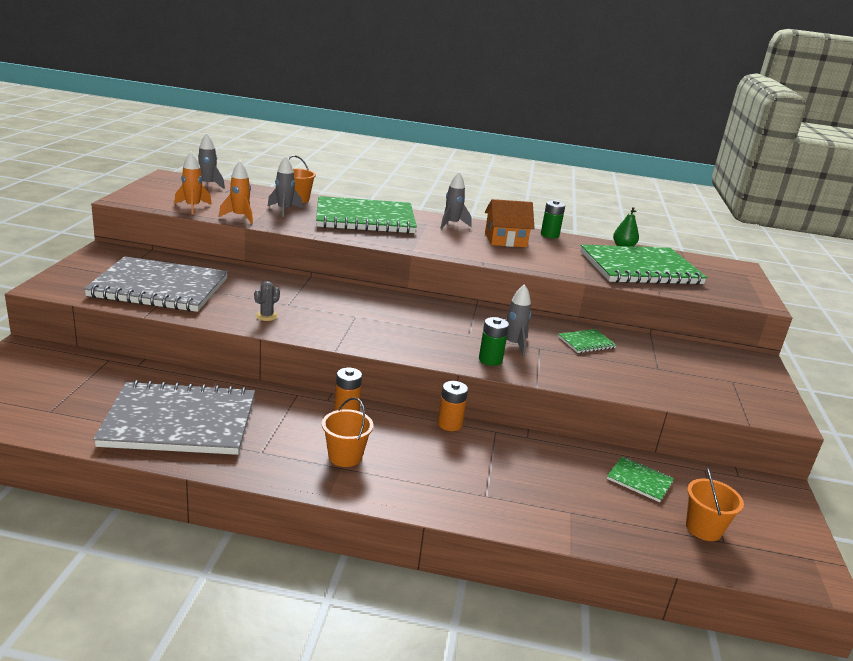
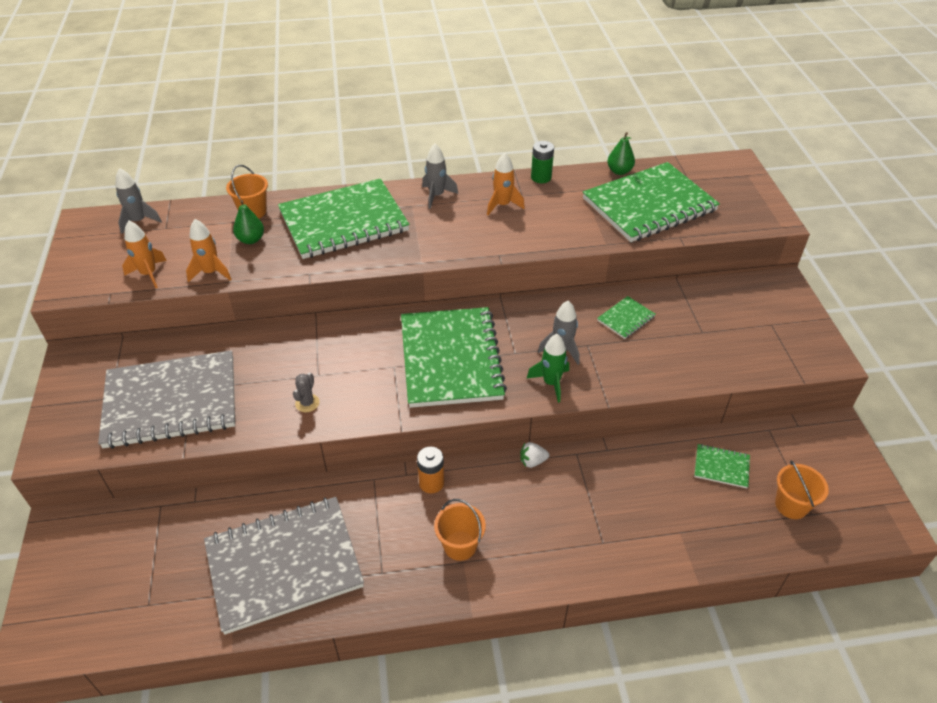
camera: 15 degrees left, 20 degrees up
(284, 210) = (251, 240): grey rocket -> green pear
(408, 324) = (451, 359): none -> green notebook
(450, 424) = (532, 461): orange battery -> white strawberry
(490, 360) = (551, 383): green battery -> green rocket
(505, 240) = (502, 205): orange house -> orange rocket

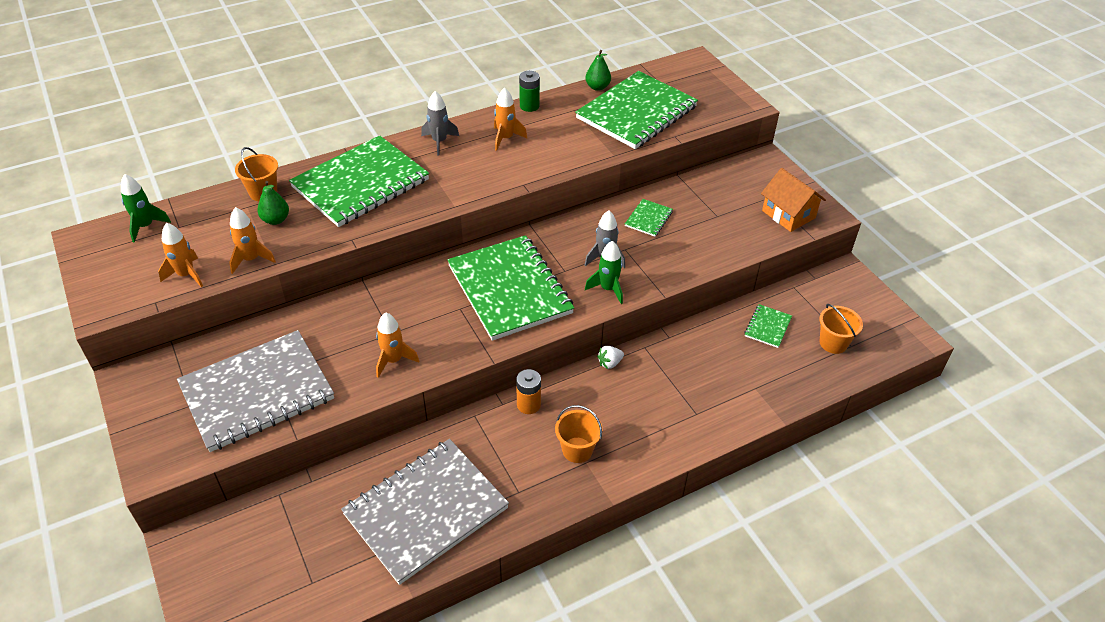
camera: 20 degrees left, 0 degrees up
(139, 221) = (146, 226): grey rocket -> green rocket
(307, 403) = (393, 360): grey cactus -> orange rocket
(721, 467) = (767, 327): green notebook -> green notebook turned 60 degrees counterclockwise
(784, 348) = (788, 214): none -> orange house

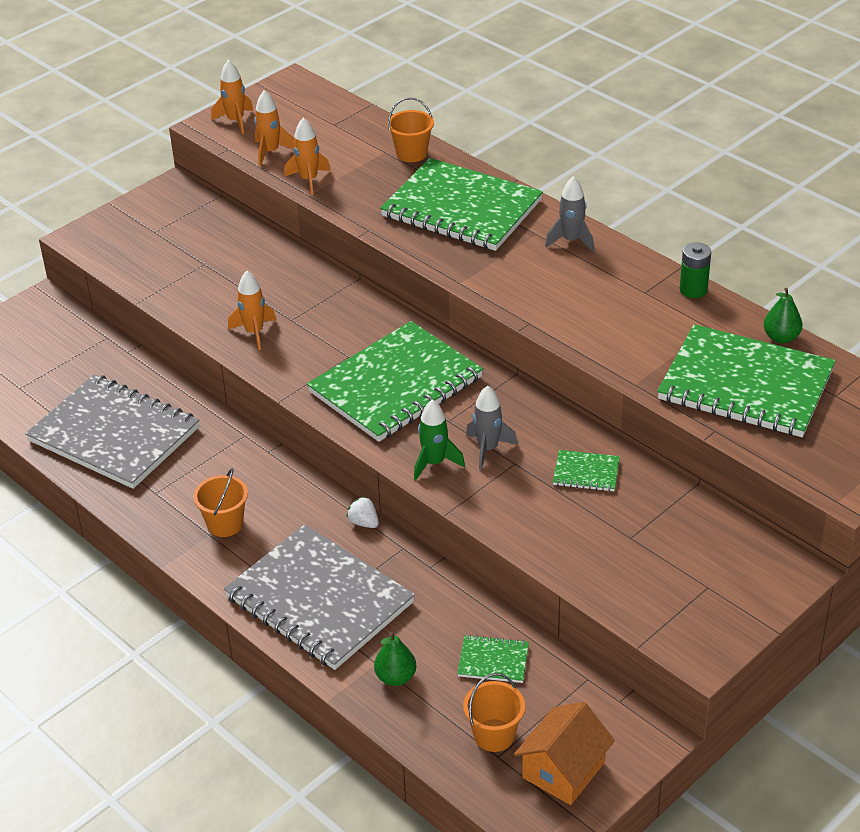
camera: 75 degrees right, 5 degrees down
(146, 226) = (325, 107): green rocket -> none
(257, 392) = (181, 263): grey notebook -> grey notebook (319, 600)
(275, 220) = (373, 175): green pear -> green pear (395, 677)
(506, 138) = (611, 288): orange rocket -> orange rocket (235, 121)
(528, 405) = (275, 471): orange battery -> none
(788, 214) = (678, 611): orange house -> orange house (563, 770)

